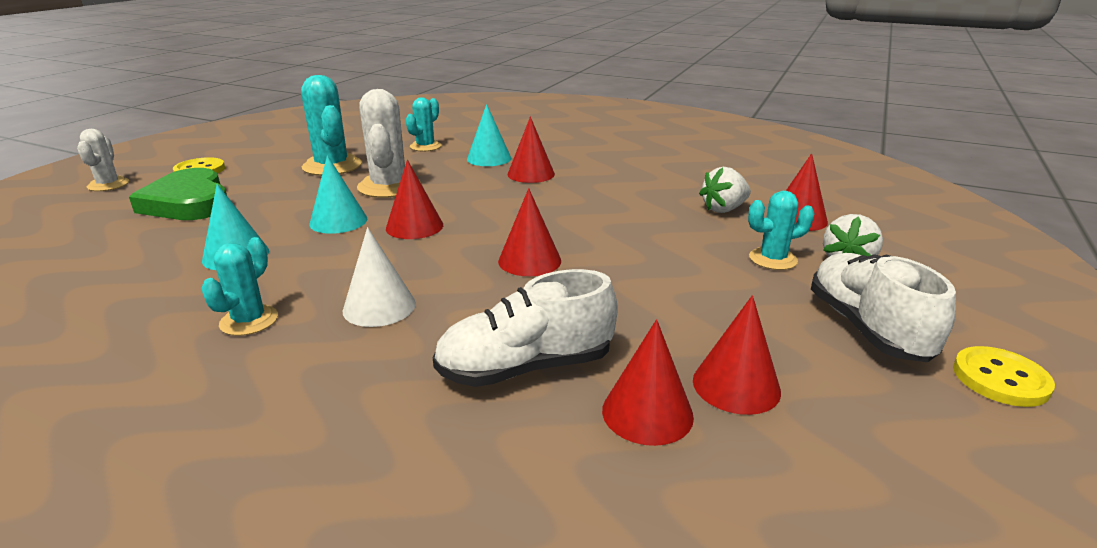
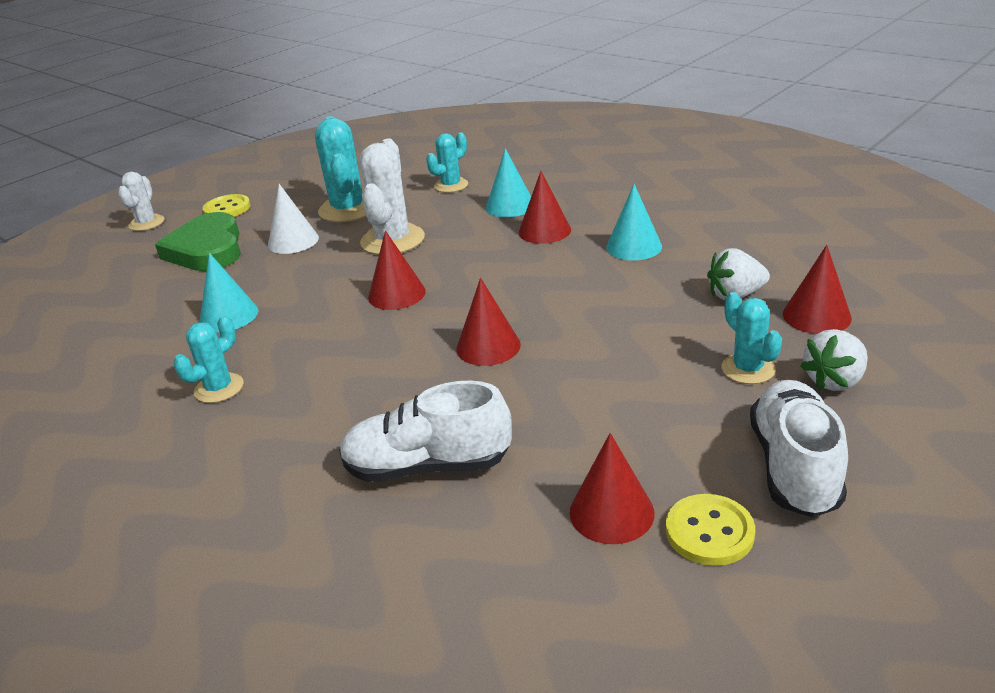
camera: 20 degrees right, 5 degrees up
(338, 221) = (329, 282): turquoise cone -> turquoise cone (634, 247)
(379, 307) = (329, 386): white cone -> white cone (293, 241)
(647, 413) = (512, 527): red cone -> none
(773, 259) = (748, 369): turquoise cactus -> turquoise cactus turned 60 degrees clockwise
(1000, 379) = (900, 546): yellow button -> yellow button (709, 532)

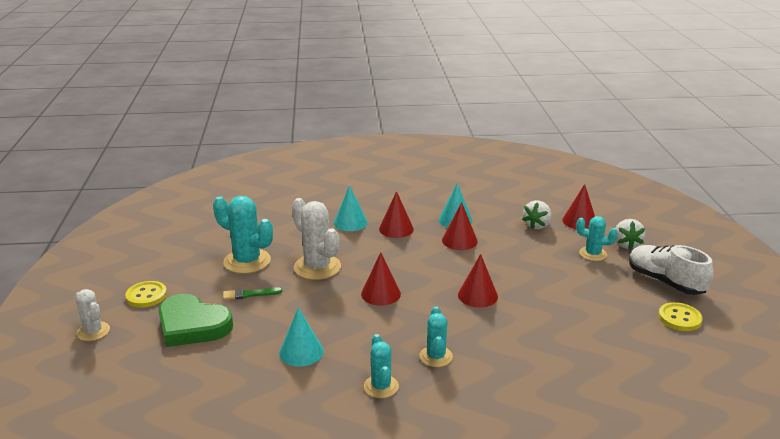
camera: 50 degrees left, 5 degrees down
(293, 241) = (249, 294): white cone -> green brush
(427, 466) = (551, 357): white shoe -> none
(451, 185) = (289, 223): turquoise cactus -> turquoise cactus (436, 356)
(611, 512) = (642, 331): red cone -> red cone (459, 240)

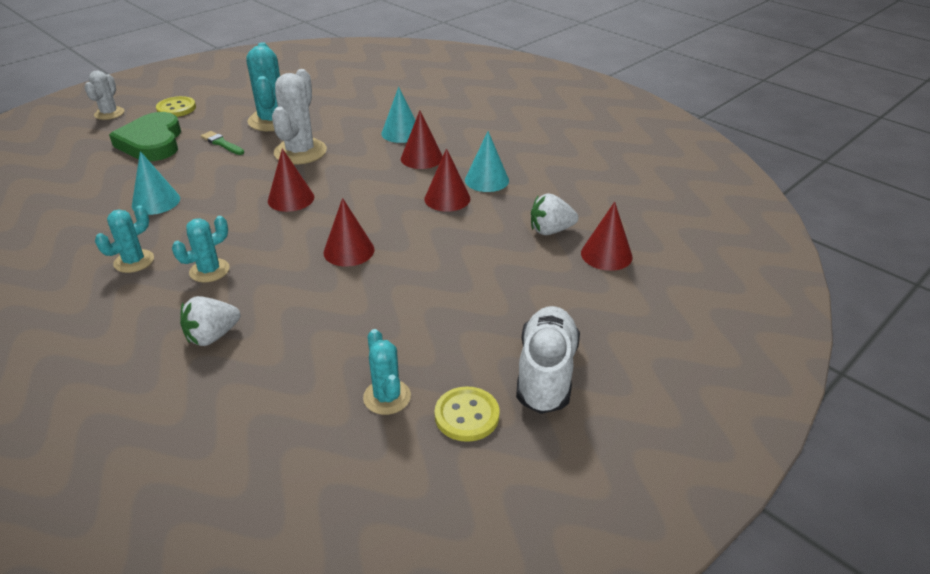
camera: 50 degrees right, 10 degrees up
(593, 254) = (539, 292): turquoise cactus -> turquoise cactus (387, 397)
(626, 244) = (600, 309): white strawberry -> white strawberry (212, 336)

